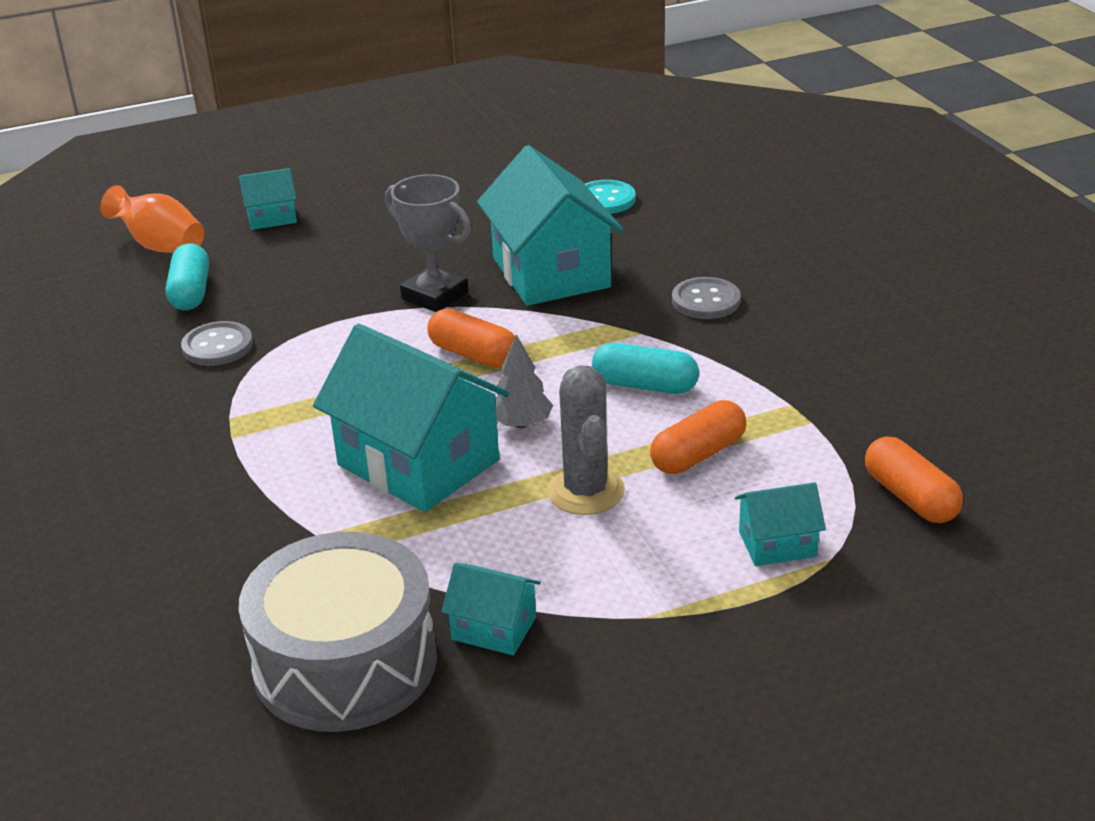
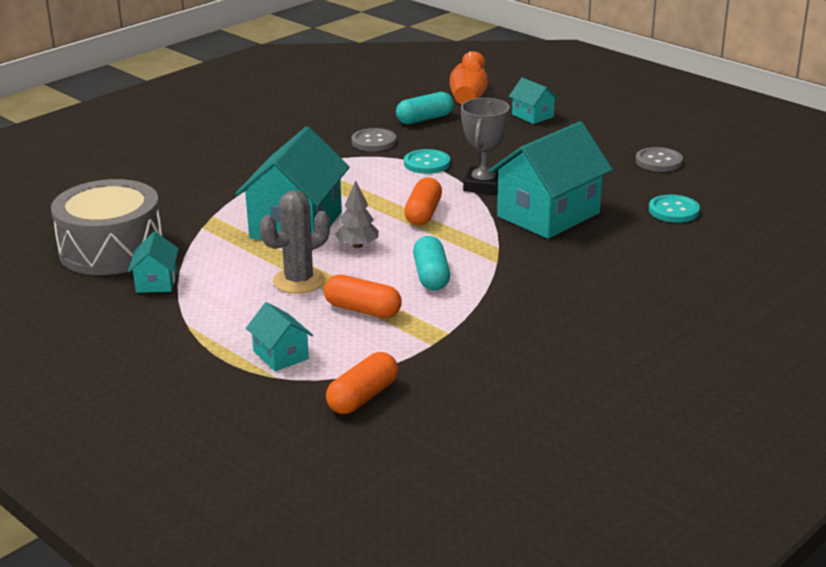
camera: 65 degrees right, 5 degrees down
(330, 321) = (427, 163): none -> turquoise button
(706, 301) = (561, 276): grey button -> grey button (659, 161)

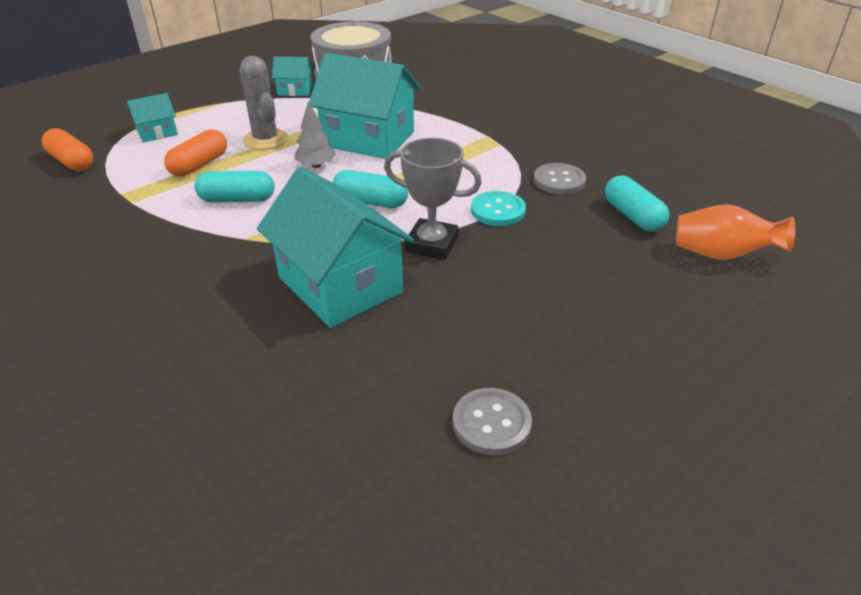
camera: 95 degrees right, 10 degrees up
(423, 213) = (370, 202): orange capsule -> turquoise capsule
(532, 116) = (664, 306): turquoise house -> none
(673, 211) = (313, 406): turquoise button -> none

